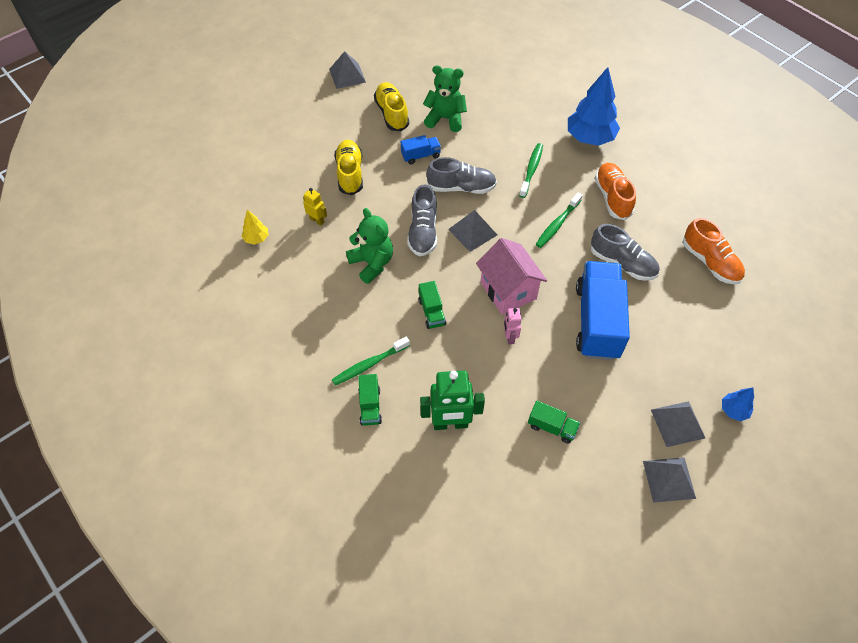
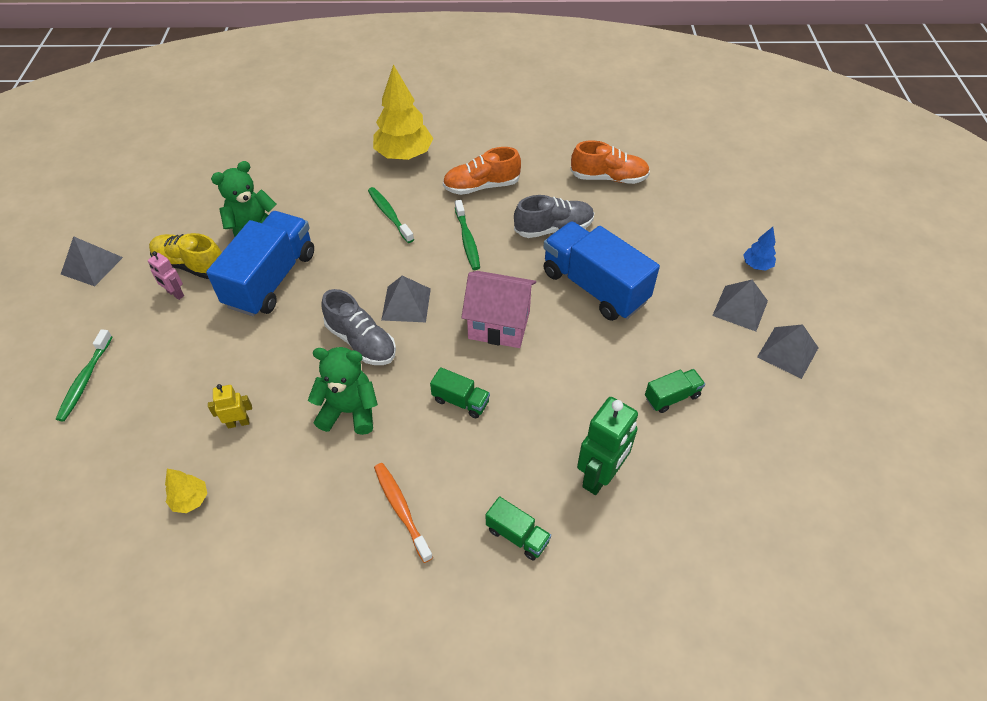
camera: 50 degrees left, 5 degrees down
(334, 336) = (401, 510): none -> orange toothbrush
(350, 174) = (217, 351): yellow shoe -> none
(370, 364) = (467, 500): green toothbrush -> green toothbrush (85, 379)
(420, 156) = (271, 279): blue truck -> blue truck, size x2.20
(461, 187) = (346, 276): grey shoe -> none
(509, 337) = (550, 360): pink robot -> pink robot (175, 294)
(590, 138) = (404, 155): blue tree -> yellow tree
(612, 197) = (481, 186): orange shoe -> orange shoe turned 45 degrees counterclockwise

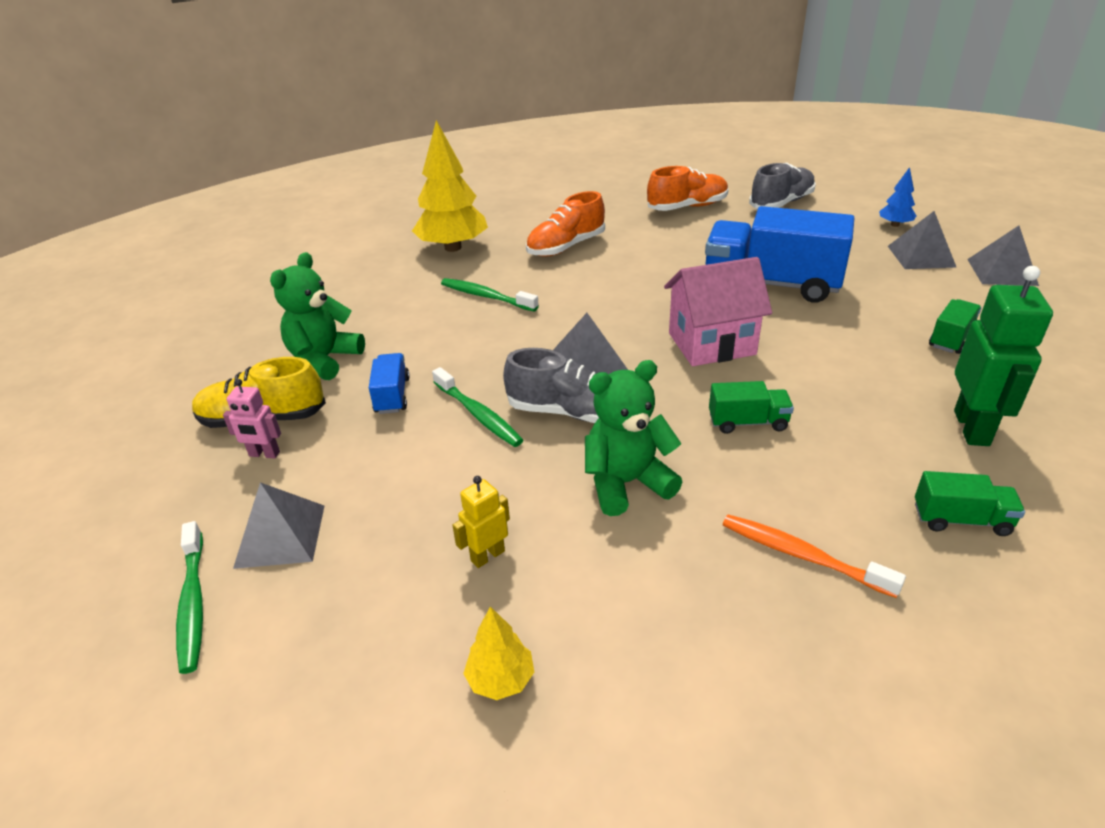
camera: 25 degrees left, 15 degrees down
(92, 265) = (102, 468): grey pyramid -> grey pyramid (280, 535)
(271, 279) = (392, 395): blue truck -> blue truck, size x0.45
(467, 239) = (597, 289): green toothbrush -> green toothbrush (478, 414)
(553, 228) = (678, 255): grey shoe -> grey shoe (781, 203)

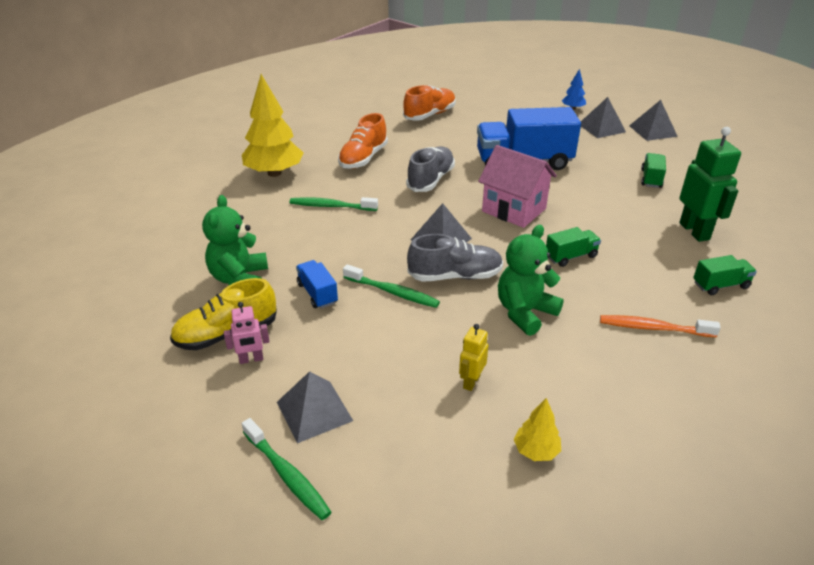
camera: 25 degrees left, 0 degrees up
(711, 344) = (514, 210): pink house -> pink house turned 75 degrees clockwise
(781, 203) = (492, 103): grey shoe -> grey shoe (431, 180)

